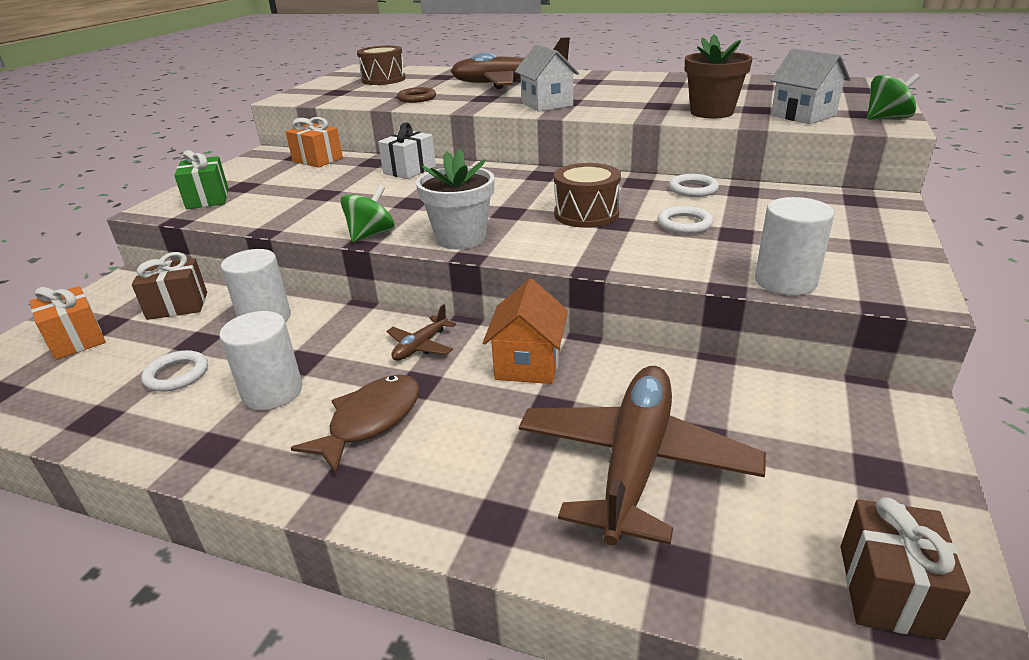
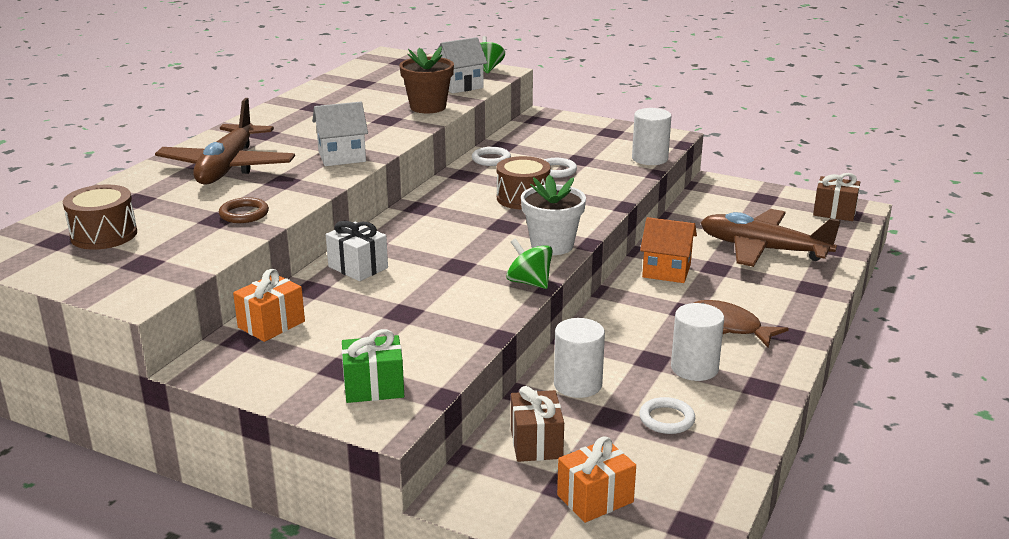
camera: 85 degrees left, 5 degrees down
(421, 346) = (637, 309): brown plane -> none

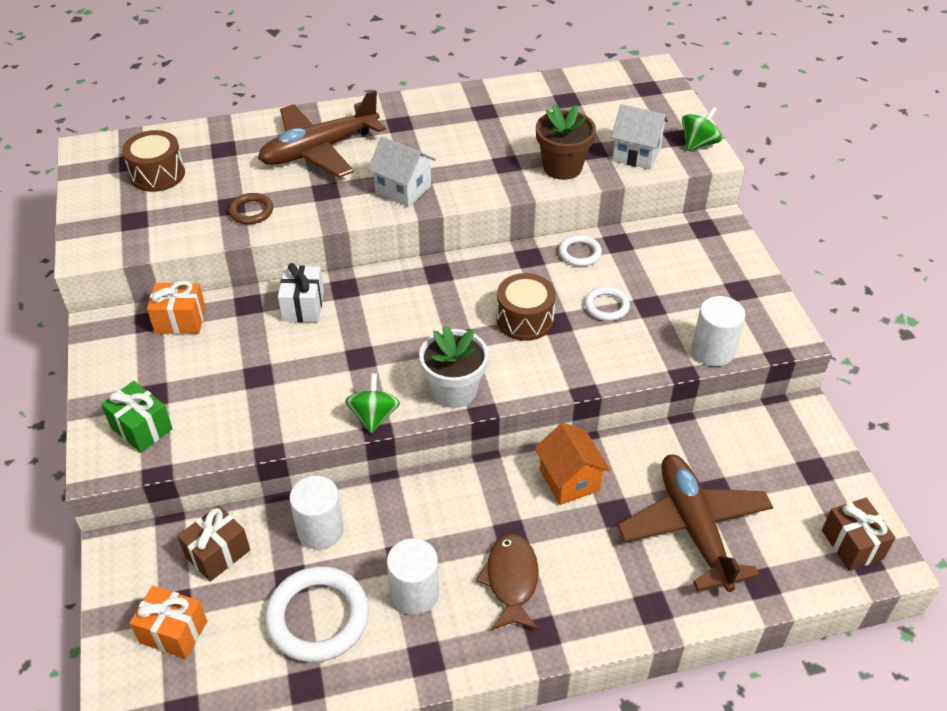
camera: 50 degrees right, 20 degrees up
(666, 419) = (318, 617): white ring -> white ring, size x1.90

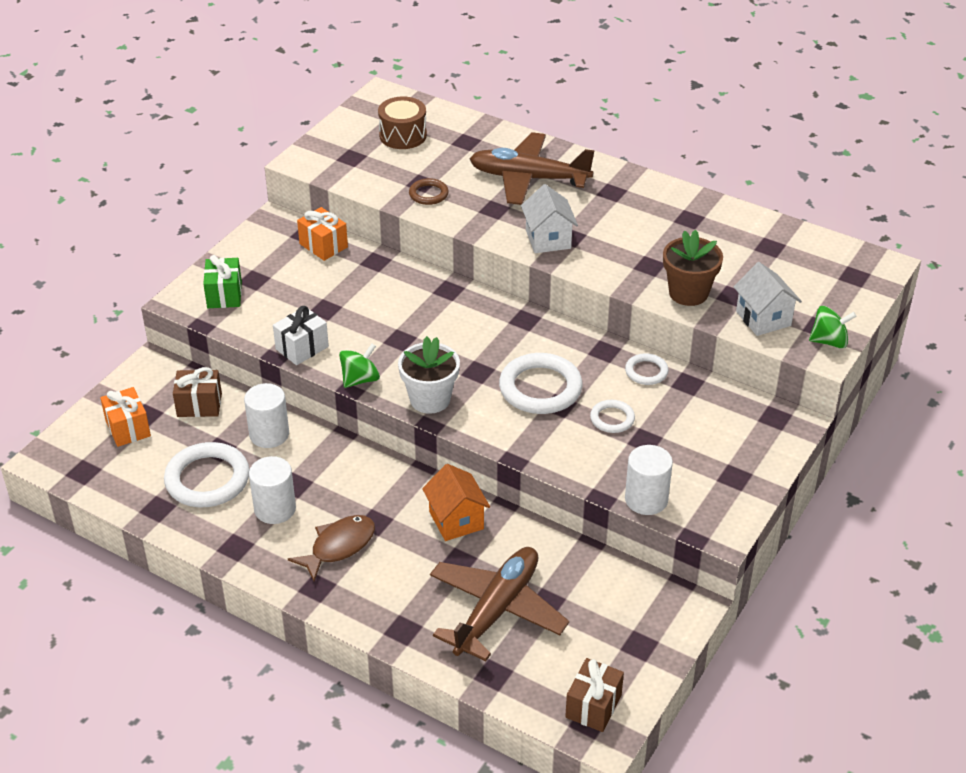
camera: 45 degrees right, 5 degrees down
(303, 306) = (407, 284): white gift -> white gift (302, 348)
(525, 319) = (540, 388): brown drum -> white ring
(569, 480) = (456, 520): orange house -> orange house turned 45 degrees counterclockwise

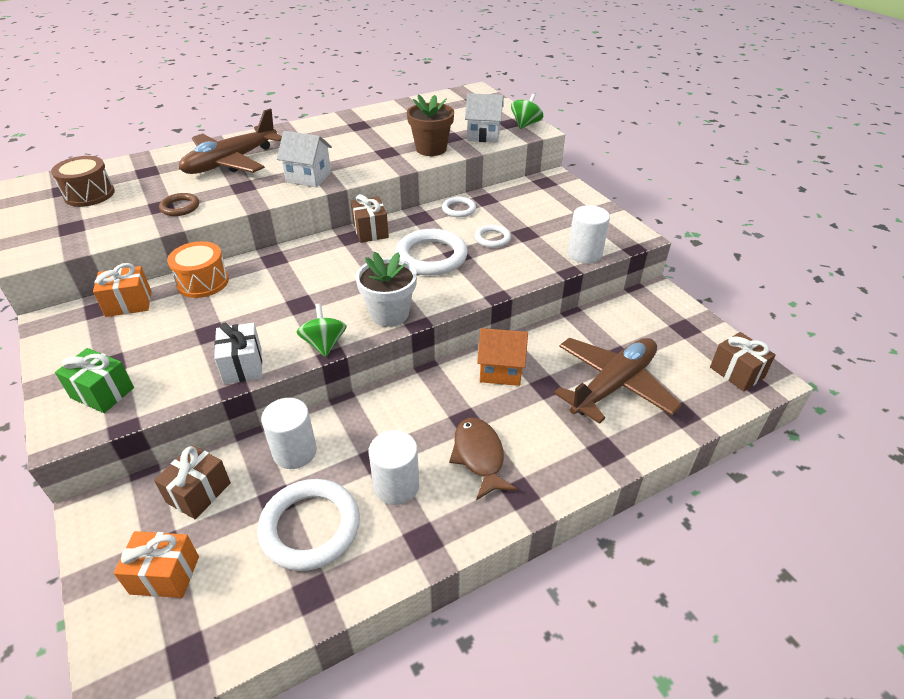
camera: 60 degrees left, 0 degrees up
(382, 268) = (203, 282): none -> orange drum
(497, 610) = (613, 385): brown plane -> brown plane turned 75 degrees clockwise
(547, 328) = (370, 231): none -> brown gift

